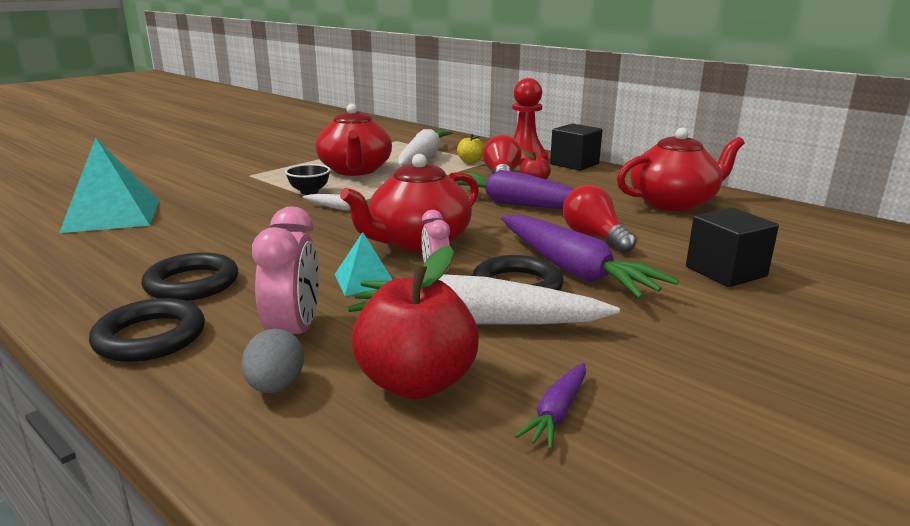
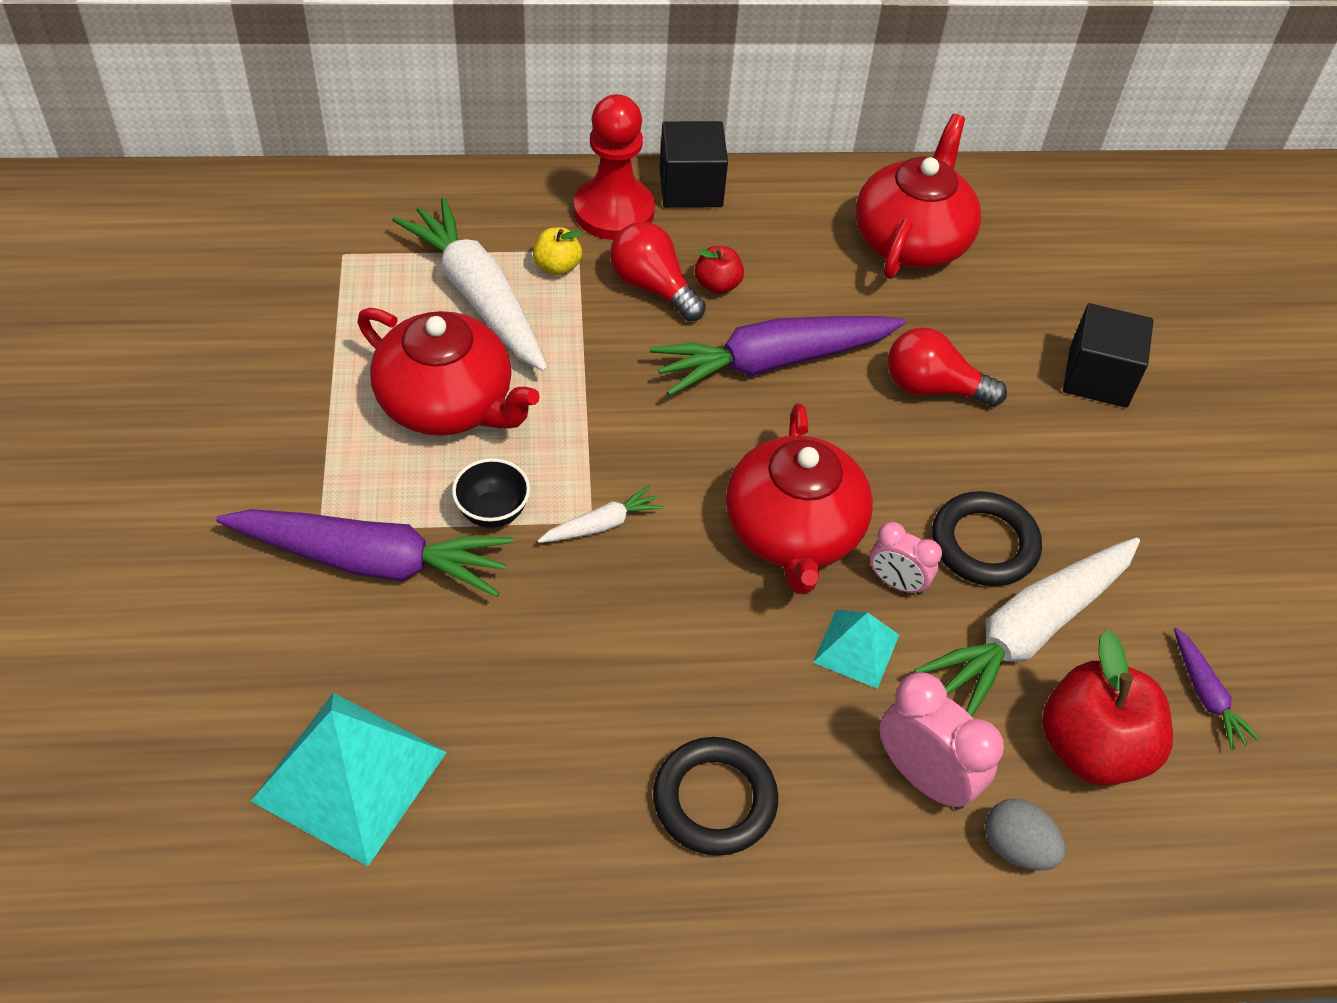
camera: 50 degrees left, 30 degrees up
(150, 337) = (828, 897): black ring -> none
(573, 270) = (991, 474): purple carrot -> purple carrot (372, 561)

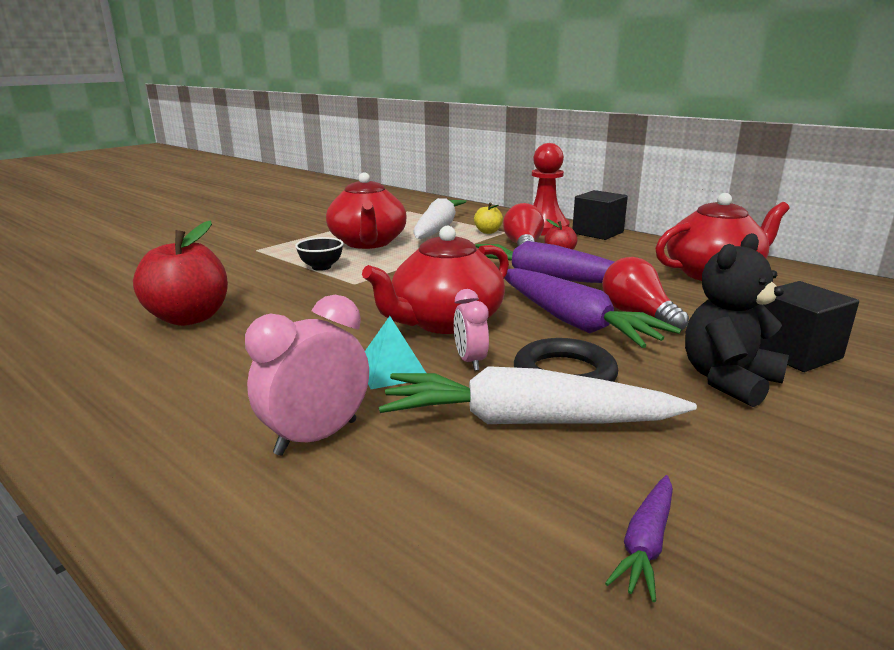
camera: 50 degrees right, 30 degrees down
(349, 776) = (109, 297): turquoise pyramid -> none
(372, 561) = (252, 261): purple carrot -> purple carrot (573, 321)
(601, 524) = (356, 285): white carrot -> none
(714, 800) = (197, 376): black ring -> none
(924, 777) = (316, 437): pink clock -> pink clock turned 135 degrees counterclockwise
(1017, 847) = (299, 511): grey egg -> none
(1092, 748) = (468, 503): red apple -> red apple (189, 318)
(1093, 460) = (728, 380): none -> black teddy bear

